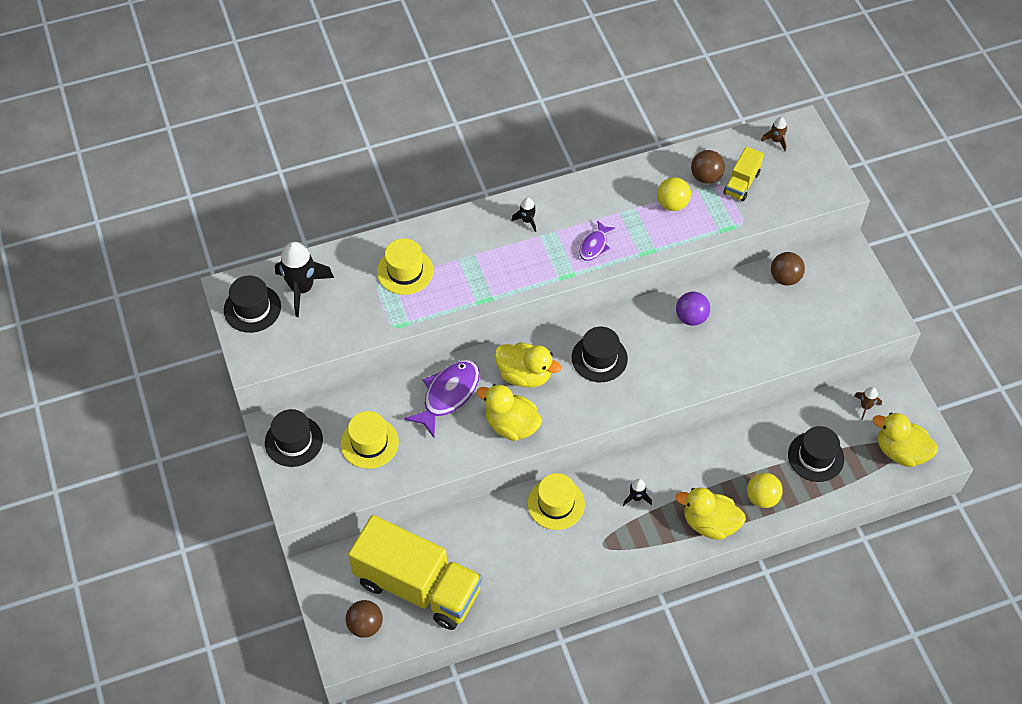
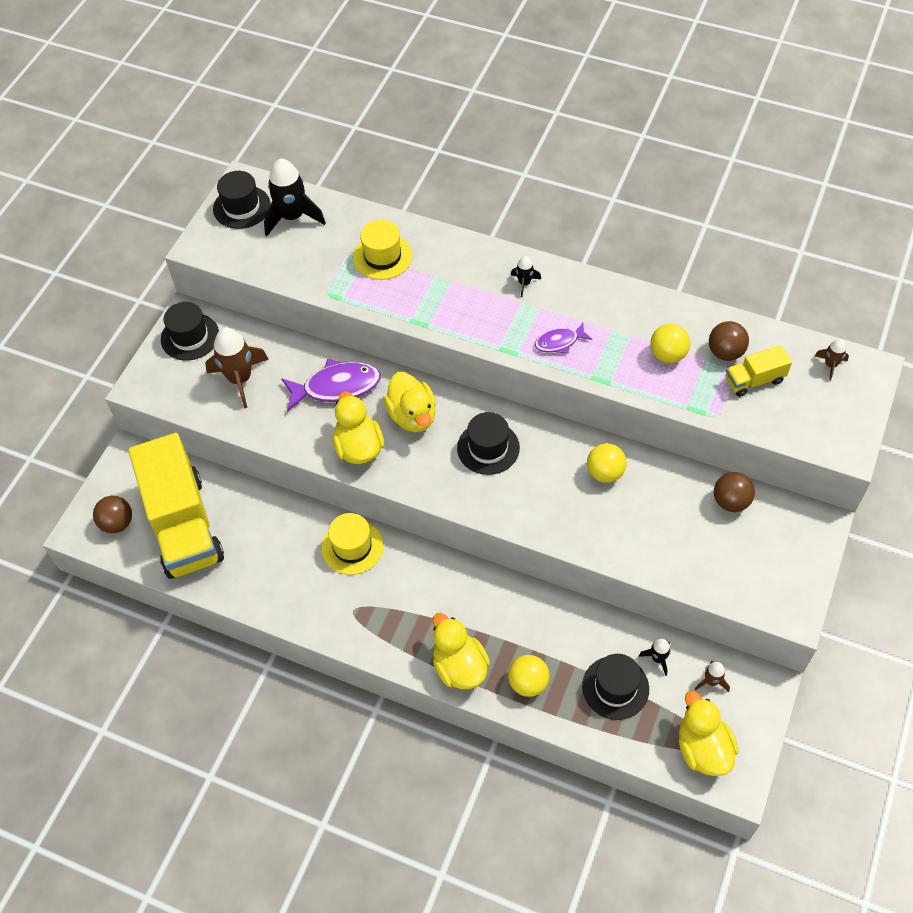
camera: 45 degrees right, 0 degrees up
(369, 443) = (240, 379): yellow hat -> brown rocket
(636, 497) = (421, 594): black rocket -> black rocket (657, 658)
(691, 317) = (605, 472): purple ball -> yellow ball

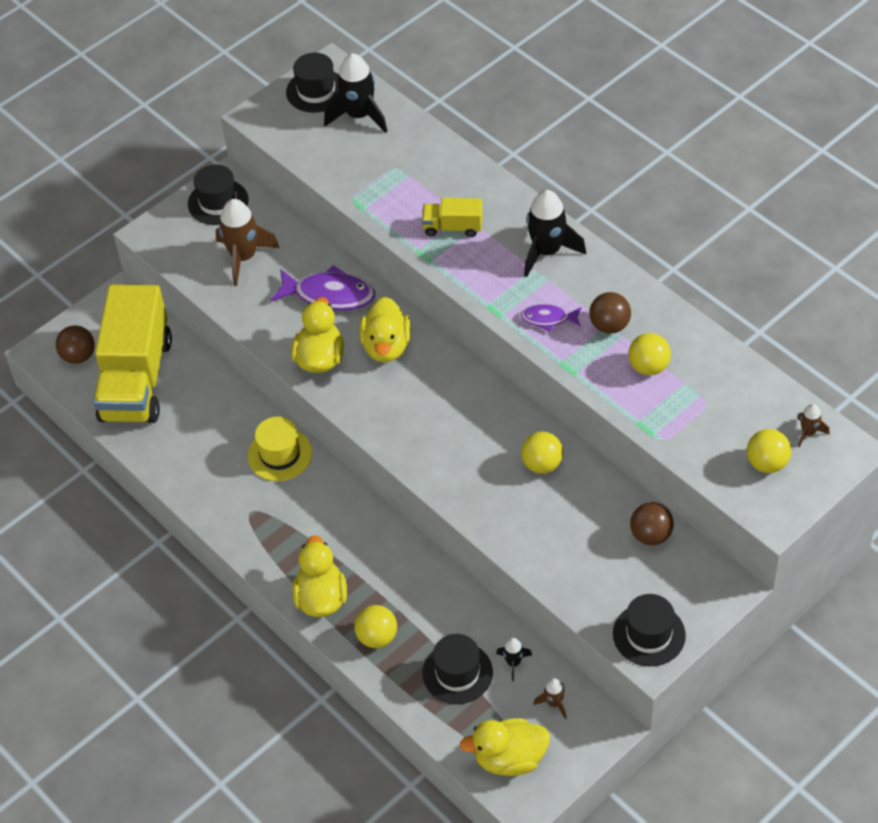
camera: 25 degrees right, 5 degrees down
(382, 256) = (424, 181): yellow hat -> none
(488, 448) = (442, 401): black hat -> black hat (649, 634)
(524, 283) = (547, 251): black rocket -> black rocket, size x2.05
(702, 748) = (509, 758): yellow duck -> yellow duck turned 105 degrees counterclockwise
(725, 352) = (708, 384): brown ball -> brown ball (609, 325)
(754, 380) = (721, 420): yellow truck -> yellow truck (453, 227)
(813, 404) = (767, 463): none -> yellow ball

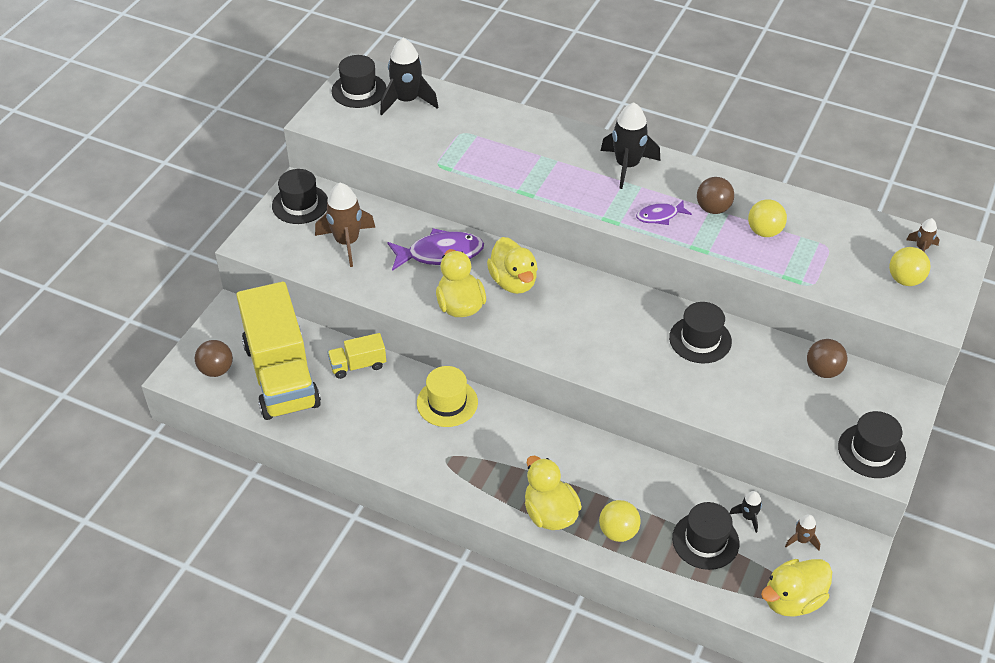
camera: 25 degrees left, 5 degrees down
(453, 227) = (537, 166): yellow truck -> yellow truck (358, 365)
(542, 464) = (700, 339): yellow ball -> black hat

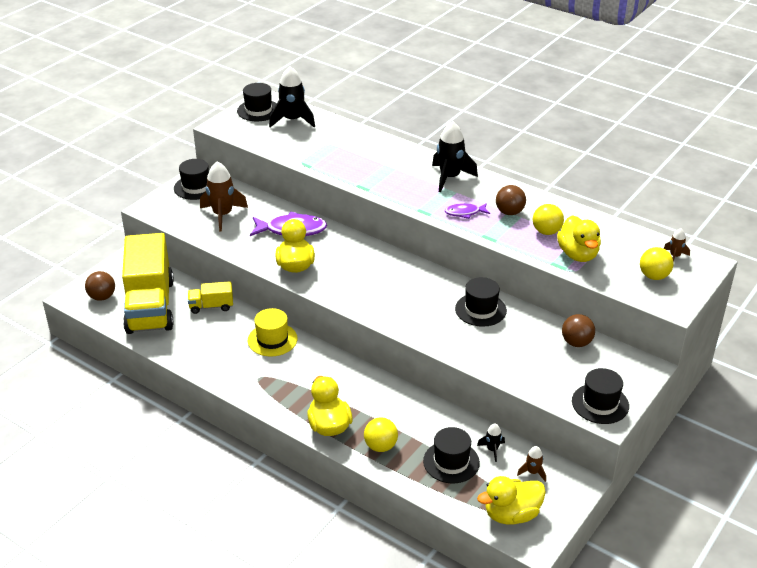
camera: 10 degrees right, 10 degrees down
(513, 282) = (343, 254): yellow duck -> yellow duck (578, 254)

